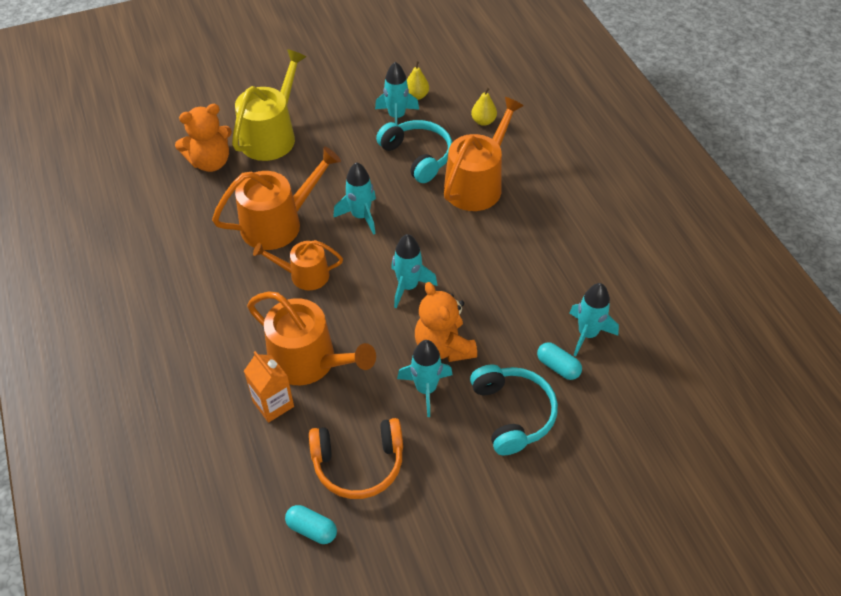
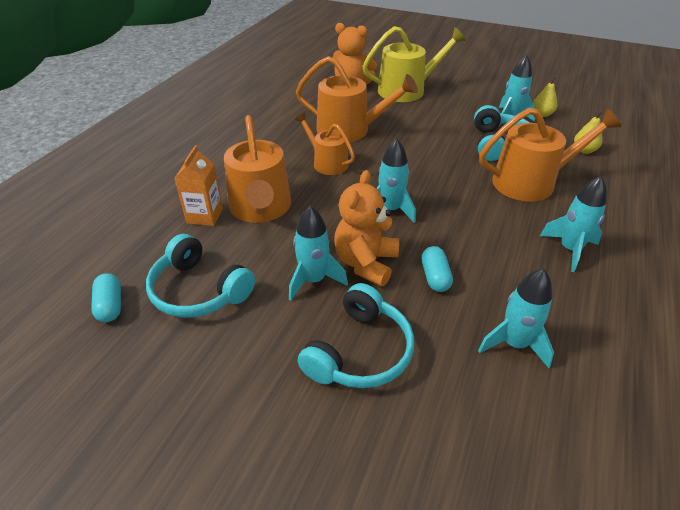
camera: 45 degrees right, 10 degrees down
(358, 463) = (199, 290): orange headphones -> turquoise headphones
(360, 216) = (410, 154): turquoise rocket -> turquoise rocket (569, 249)
(558, 367) = (450, 348): turquoise capsule -> turquoise capsule (435, 277)

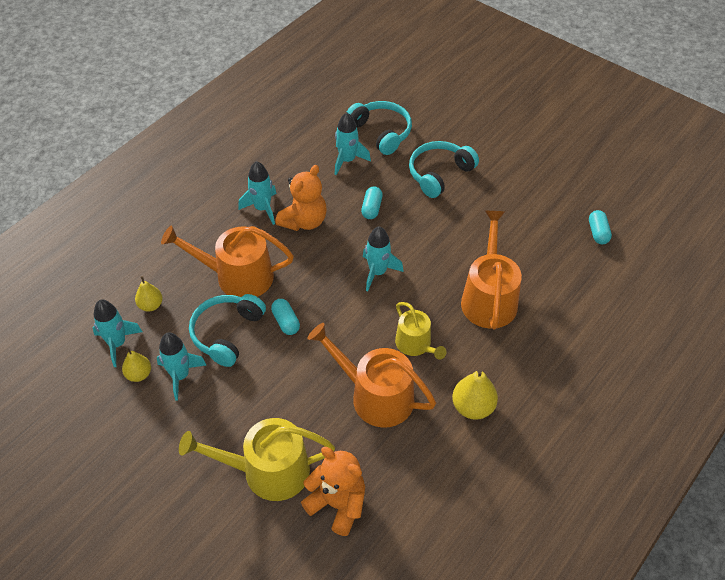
camera: 165 degrees left, 10 degrees up
(199, 290) = (538, 232): turquoise headphones -> turquoise headphones (381, 132)
(205, 216) = (538, 299): orange carton -> none
(267, 135) = (473, 407): none -> yellow pear
(313, 280) = (457, 223): turquoise rocket -> turquoise rocket (117, 344)
(327, 163) = (416, 344): orange watering can -> yellow watering can
(366, 263) = (416, 228): orange teddy bear -> orange teddy bear (304, 221)
(455, 159) = (286, 322): none -> turquoise capsule

